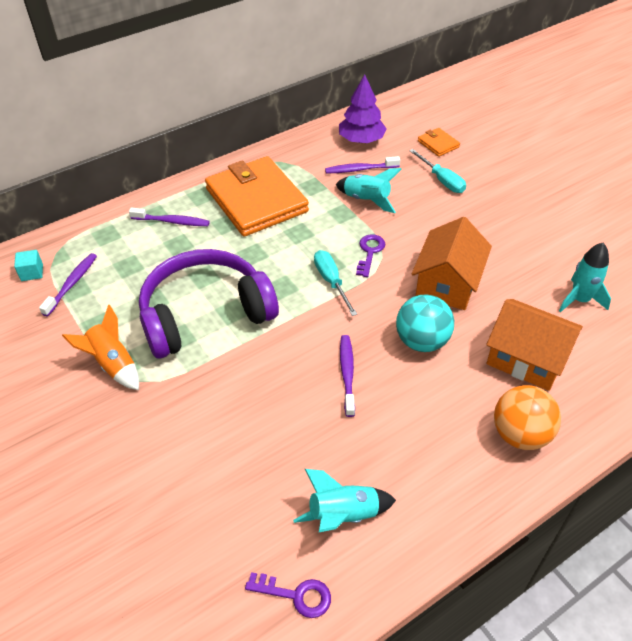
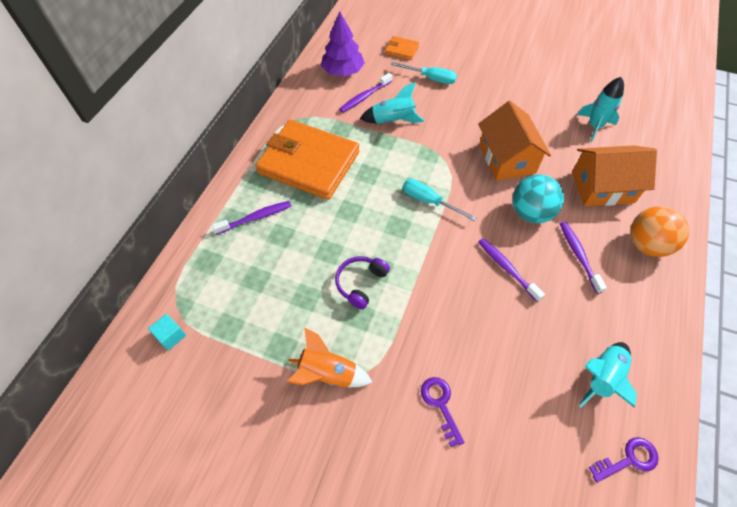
camera: 35 degrees left, 10 degrees up
(72, 284) = (220, 324): purple toothbrush -> purple toothbrush (578, 255)
(205, 314) = (360, 283): purple headphones -> purple headphones, size x0.43
(369, 252) = (434, 162): purple key -> purple key (440, 405)

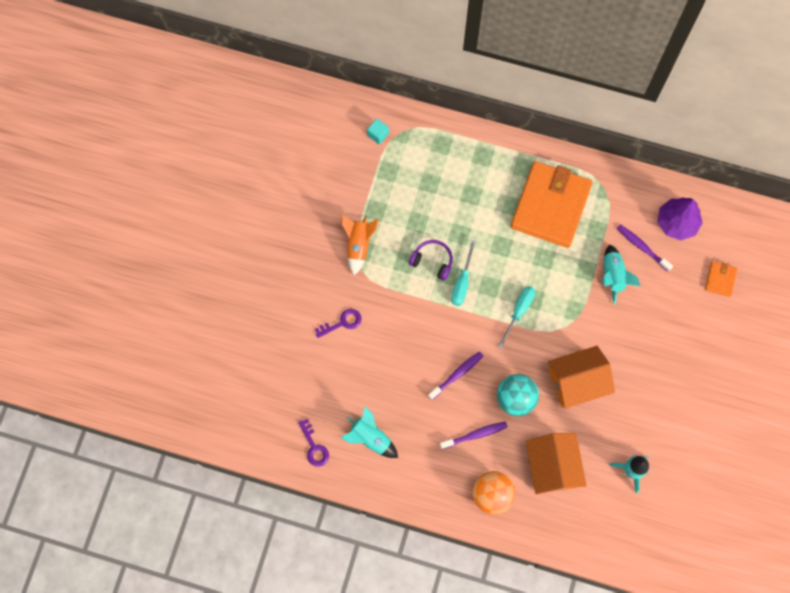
camera: 85 degrees right, 15 degrees up
(256, 218) = (486, 172): purple toothbrush -> none
(431, 78) = (679, 310): turquoise screwdriver -> turquoise screwdriver (462, 282)

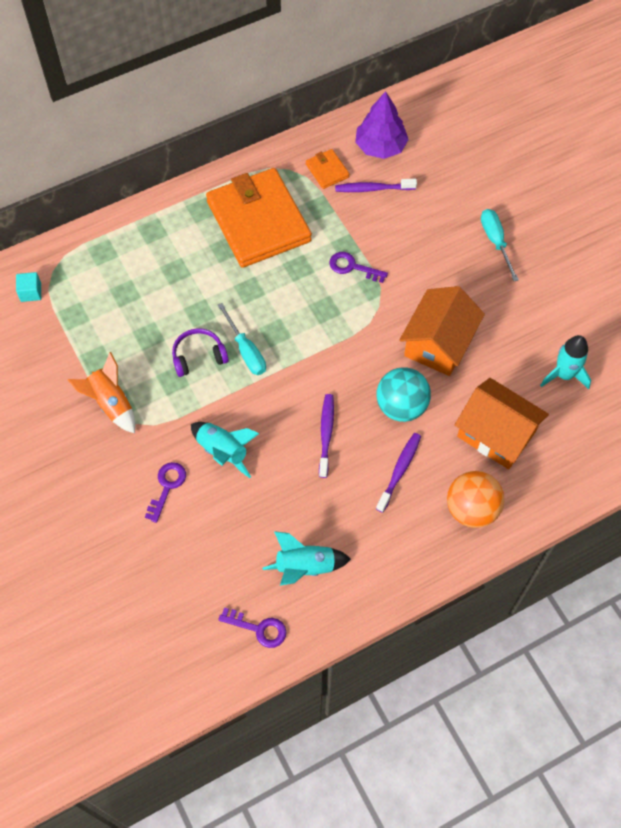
camera: 45 degrees left, 10 degrees down
(519, 312) = (324, 330): turquoise screwdriver -> turquoise screwdriver (495, 241)
(576, 287) = (352, 267): none -> purple key
(613, 276) = (374, 231): turquoise rocket -> turquoise rocket (223, 451)
(720, 279) = (464, 160): orange wallet -> orange wallet (327, 170)

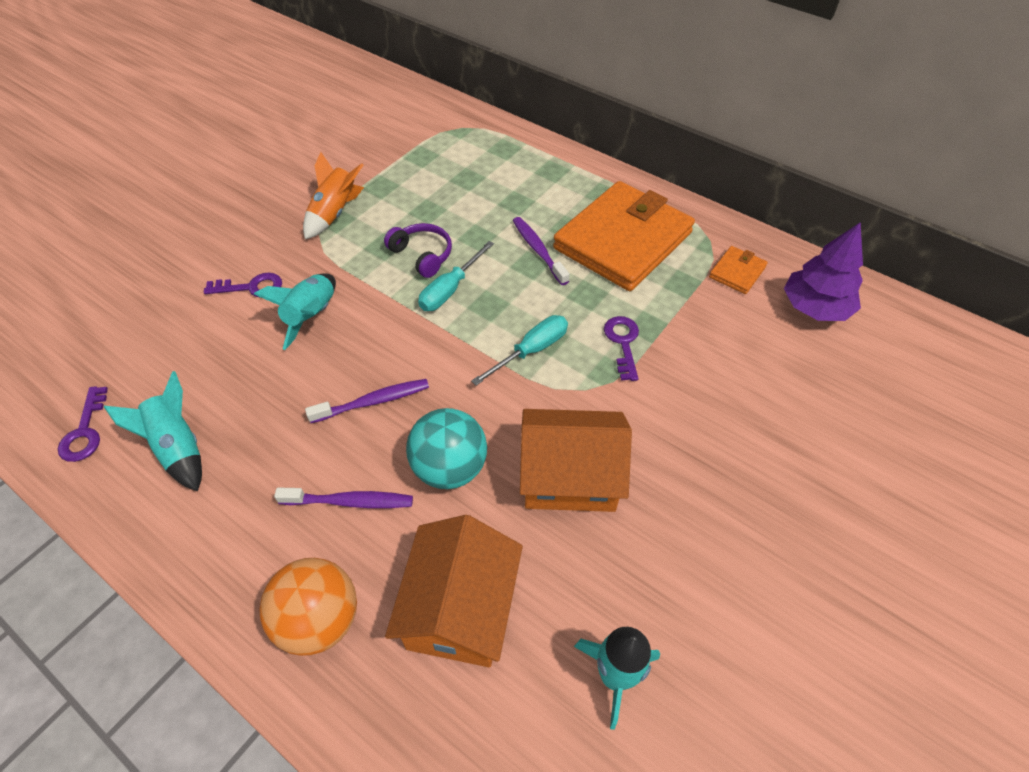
camera: 65 degrees right, 10 degrees down
(31, 292) = (431, 123): turquoise cube -> none
(373, 189) = (749, 322): purple toothbrush -> purple toothbrush (538, 250)
(495, 241) = (780, 487): turquoise screwdriver -> turquoise screwdriver (531, 350)

